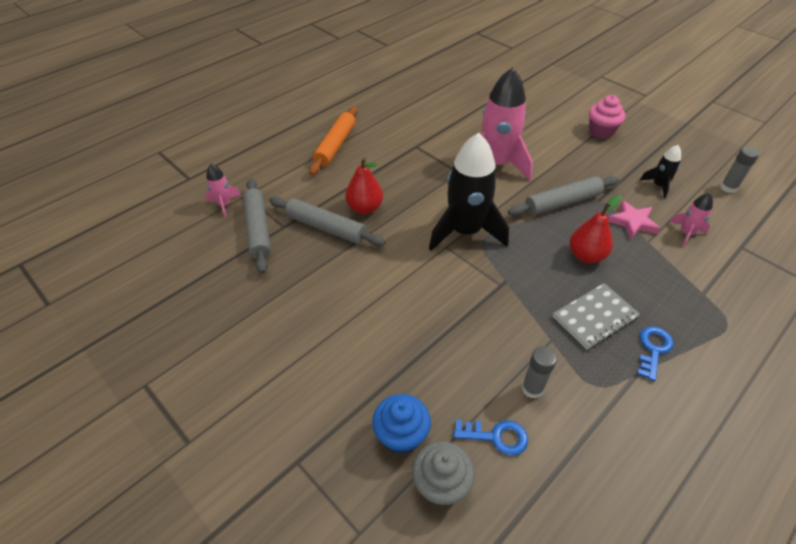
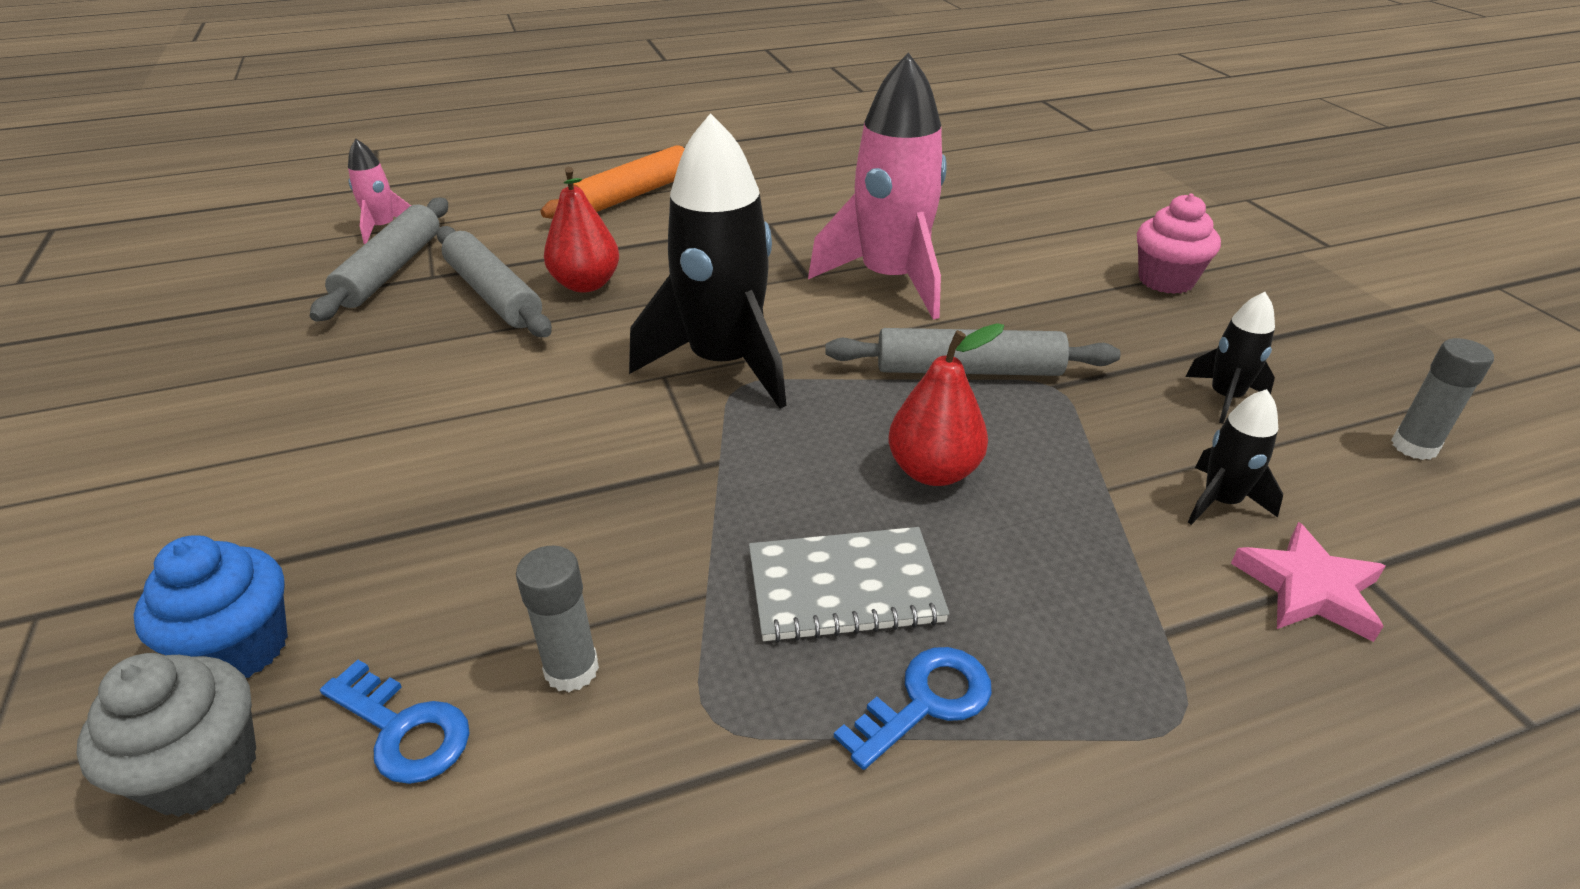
camera: 25 degrees right, 10 degrees down
(632, 222) = (1100, 444): pink star -> pink star (1308, 588)
(686, 233) = (1220, 501): pink rocket -> black rocket

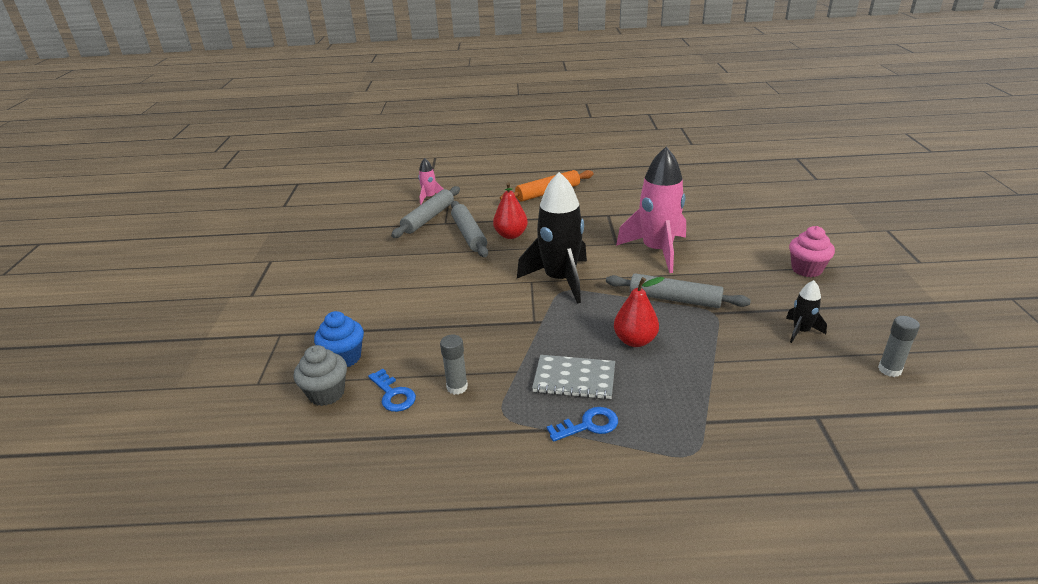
camera: 20 degrees right, 5 degrees down
(1220, 501) = (767, 376): black rocket -> none
(1308, 588) = (786, 418): pink star -> none

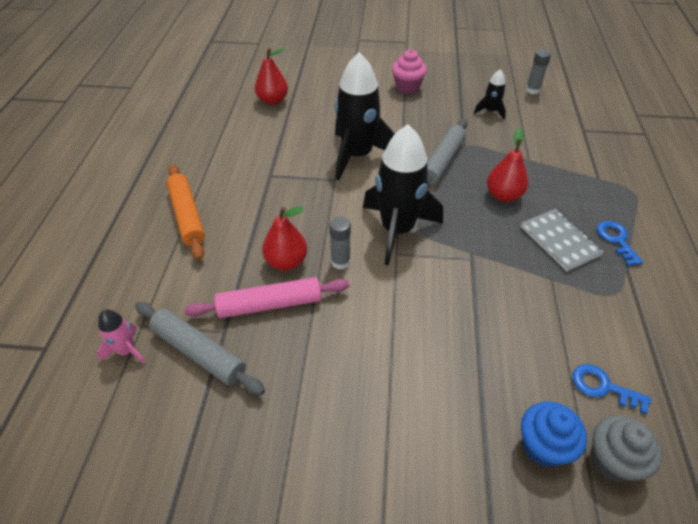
camera: 85 degrees left, 15 degrees up
(393, 394) = (603, 387): blue key -> blue key turned 120 degrees counterclockwise
(457, 387) = (582, 328): grey glue stick -> grey glue stick (340, 262)
(469, 235) = (270, 304): grey rolling pin -> pink rolling pin
(574, 379) = (559, 241): grey notebook -> grey notebook turned 45 degrees counterclockwise
(657, 251) = (357, 155): pink rocket -> black rocket
(717, 200) = (272, 100): none -> red pear

